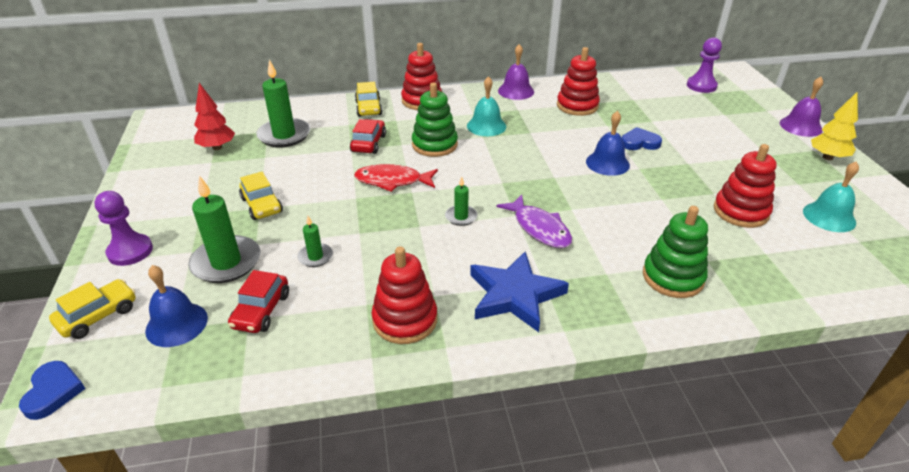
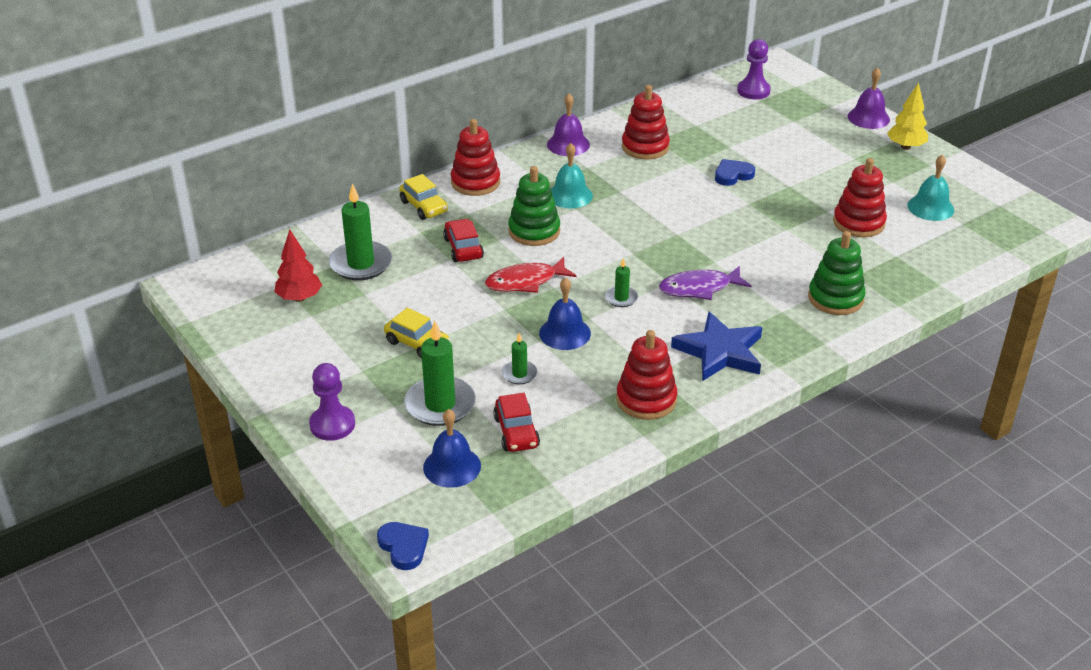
camera: 25 degrees left, 0 degrees up
(98, 316) = (371, 484): yellow car -> none
(539, 228) = (699, 288): purple fish -> purple fish turned 135 degrees clockwise
(607, 163) = (717, 206): blue bell -> blue bell (565, 333)

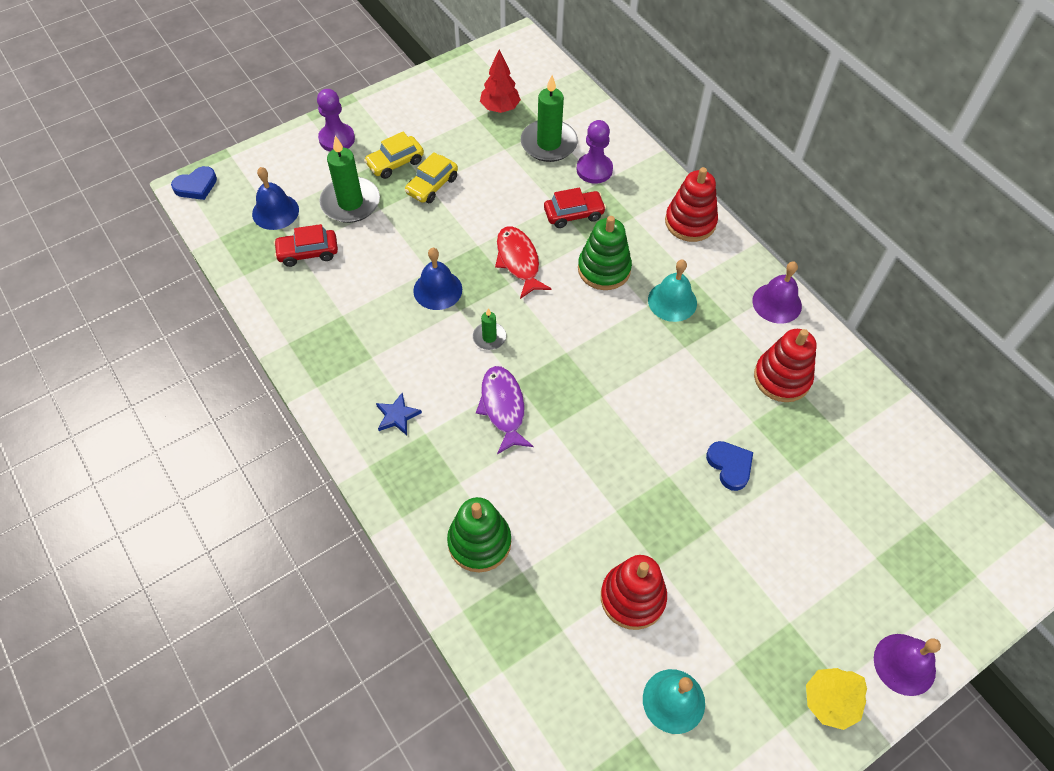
camera: 90 degrees right, 20 degrees up
(424, 207) = (643, 183): yellow car -> yellow car (395, 163)
(519, 374) = (383, 255): green candle -> none
(646, 399) = (335, 348): red stacking toy -> none
(720, 352) = (397, 416): blue star -> blue star, size x0.49
(753, 91) = (949, 517): purple pawn -> purple pawn (594, 170)

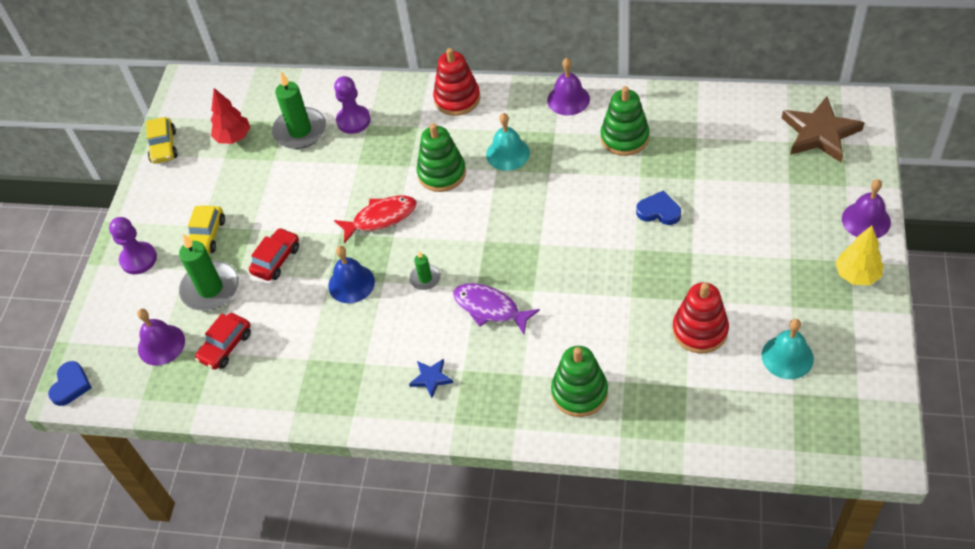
camera: 40 degrees left, 5 degrees down
(275, 211) = (161, 344): blue bell -> purple bell
(432, 185) = (255, 226): yellow car -> yellow car (163, 146)
(518, 261) = (381, 218): red fish -> red fish turned 135 degrees clockwise
(574, 214) = (377, 158): red car -> red car (276, 260)
(782, 378) = (624, 138): red stacking toy -> green stacking toy
(965, 544) = (820, 133): none -> brown star

